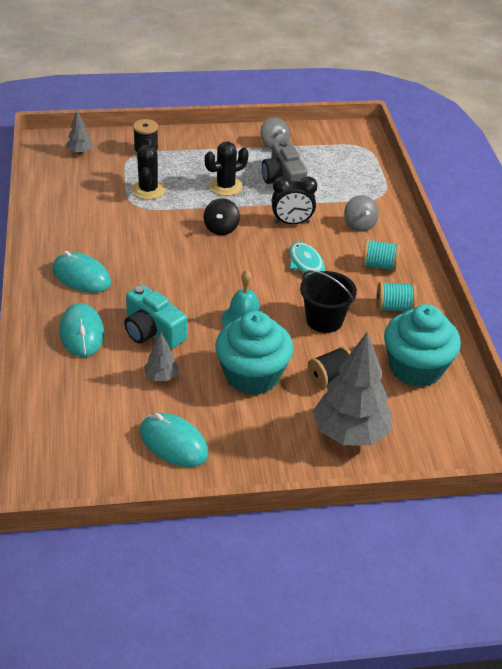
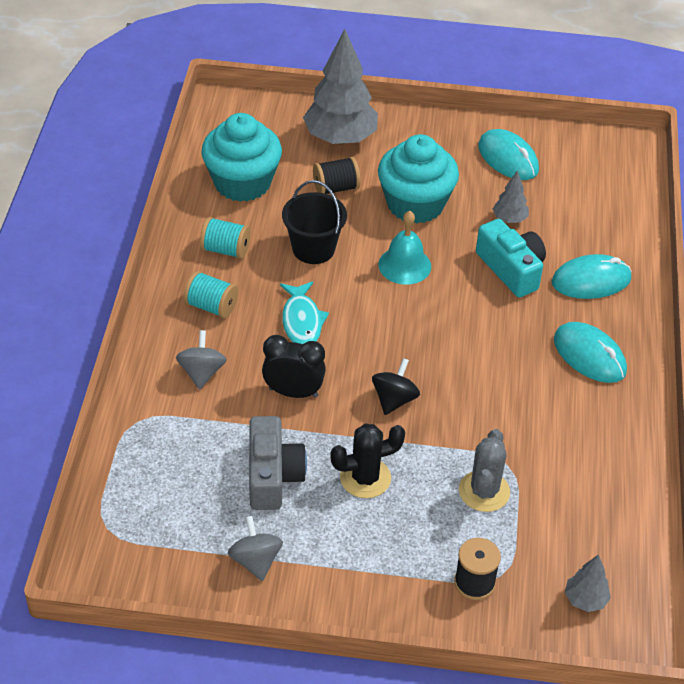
camera: 165 degrees left, 5 degrees up
(82, 333) = (591, 281): turquoise mouse -> turquoise mouse turned 75 degrees clockwise
(148, 190) = (484, 491): black cactus -> grey cactus

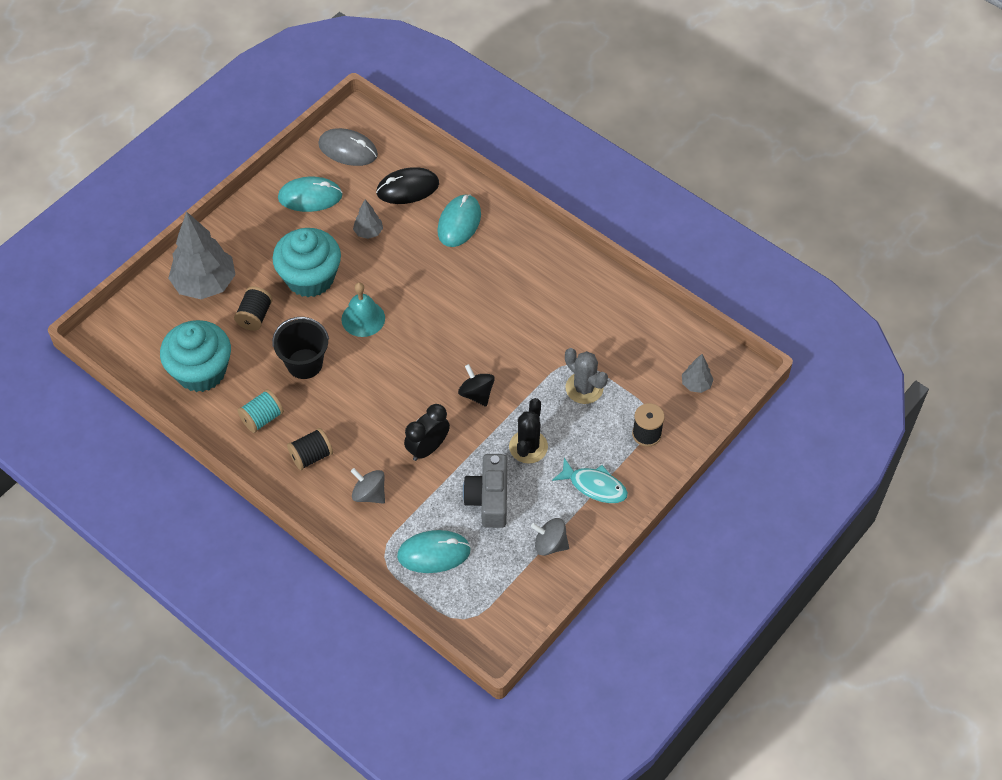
camera: 55 degrees left, 10 degrees up
(211, 306) = (311, 456): turquoise spool -> black spool
(272, 475) = (489, 498): grey camera -> grey camera turned 120 degrees counterclockwise
(302, 321) = (367, 408): turquoise fish -> turquoise fish (594, 486)
(511, 269) = (415, 260): turquoise camera -> none
(589, 355) = (520, 264): turquoise mouse -> turquoise mouse (434, 553)
(590, 157) = (348, 150): none -> grey mouse
(591, 221) = (407, 188): none -> black mouse

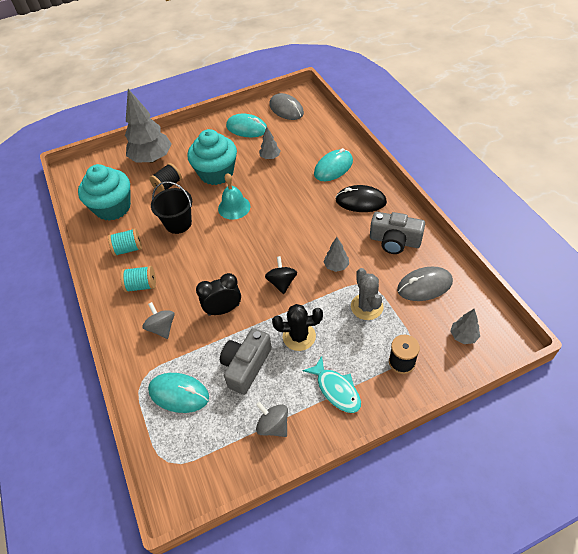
camera: 30 degrees right, 5 degrees down
(311, 456) = (141, 285): black spool -> turquoise spool
(407, 188) = (311, 139): black mouse -> black mouse (360, 201)
(528, 353) = (336, 266): none -> grey tree
(528, 447) = (299, 336): black cactus -> black cactus turned 45 degrees clockwise
(579, 299) = (394, 241): none -> grey camera
(634, 342) = (424, 286): none -> grey mouse

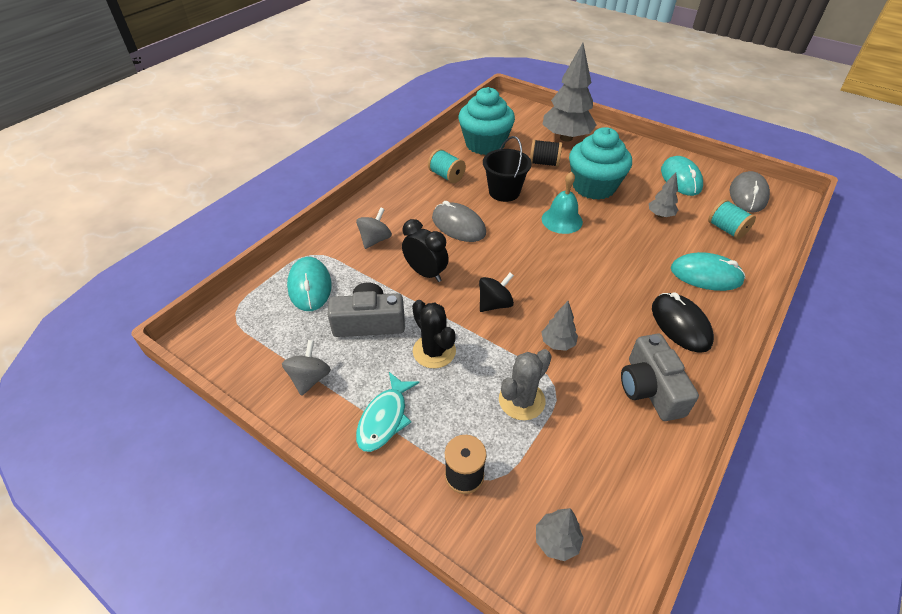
camera: 55 degrees right, 5 degrees down
(141, 285) = (412, 204): turquoise spool -> turquoise spool (726, 229)
(424, 286) = (605, 454): grey mouse -> grey mouse (458, 225)

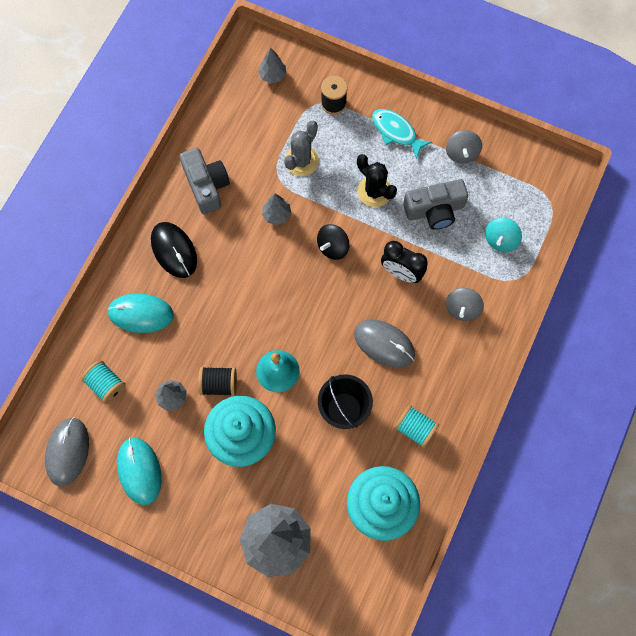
camera: 170 degrees right, 25 degrees up
(310, 286) = (500, 240): turquoise mouse -> turquoise spinning top
(384, 418) = (396, 132): turquoise fish -> turquoise fish turned 60 degrees counterclockwise
(544, 163) = (302, 476): black spool -> black spool (219, 384)

